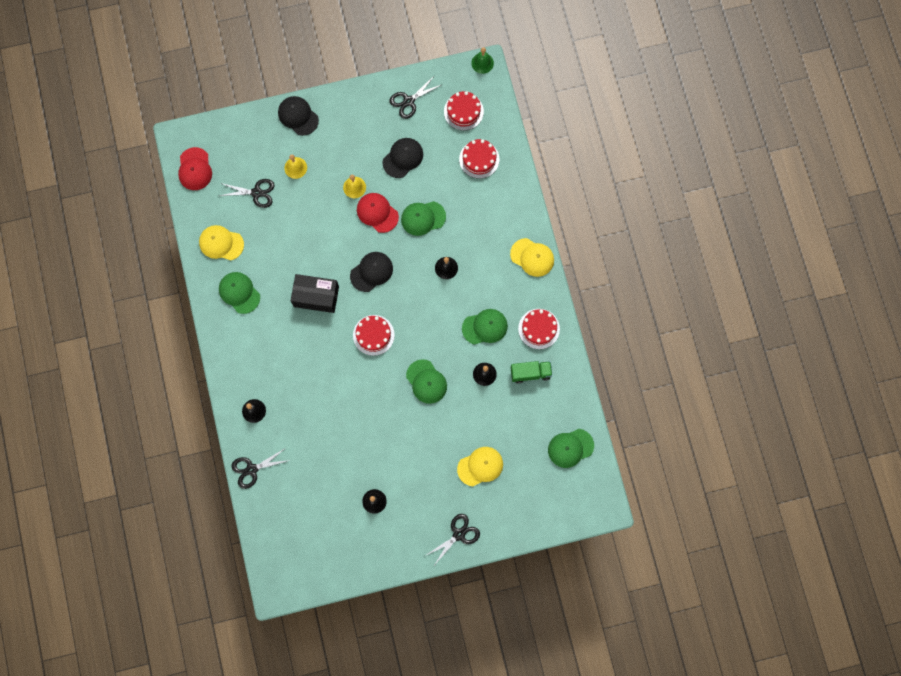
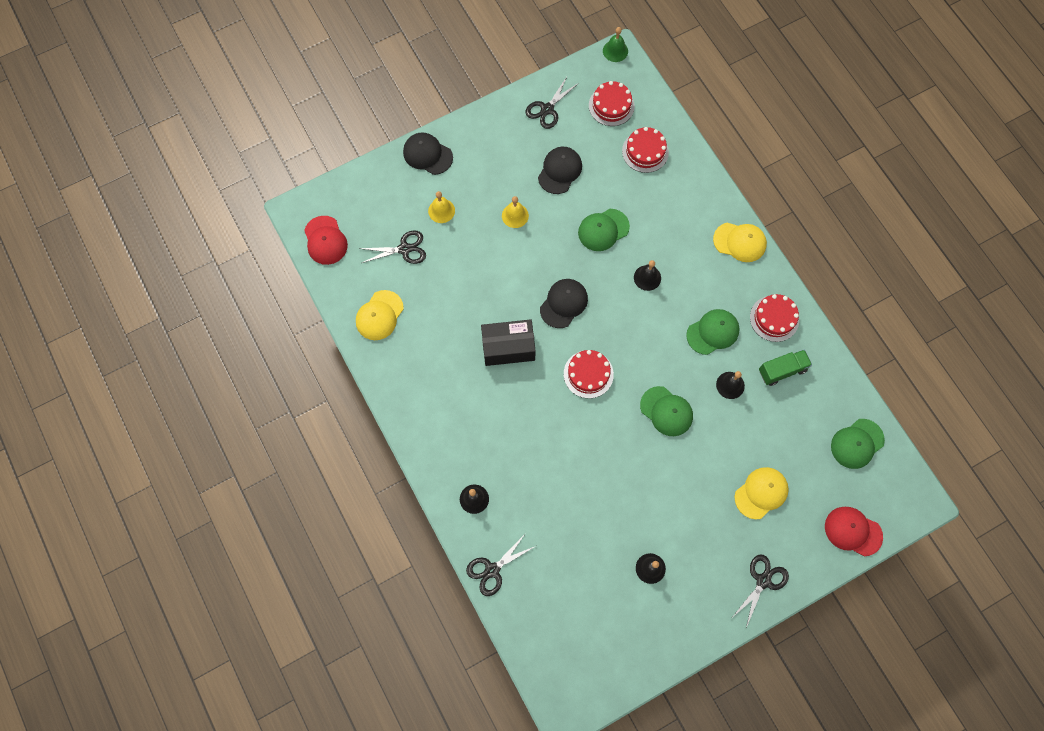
camera: 15 degrees left, 5 degrees down
(221, 243) = (379, 315): yellow cap -> yellow cap turned 60 degrees counterclockwise
(239, 292) = (417, 366): green cap -> none
(377, 213) = (549, 237): red cap -> red cap (853, 531)

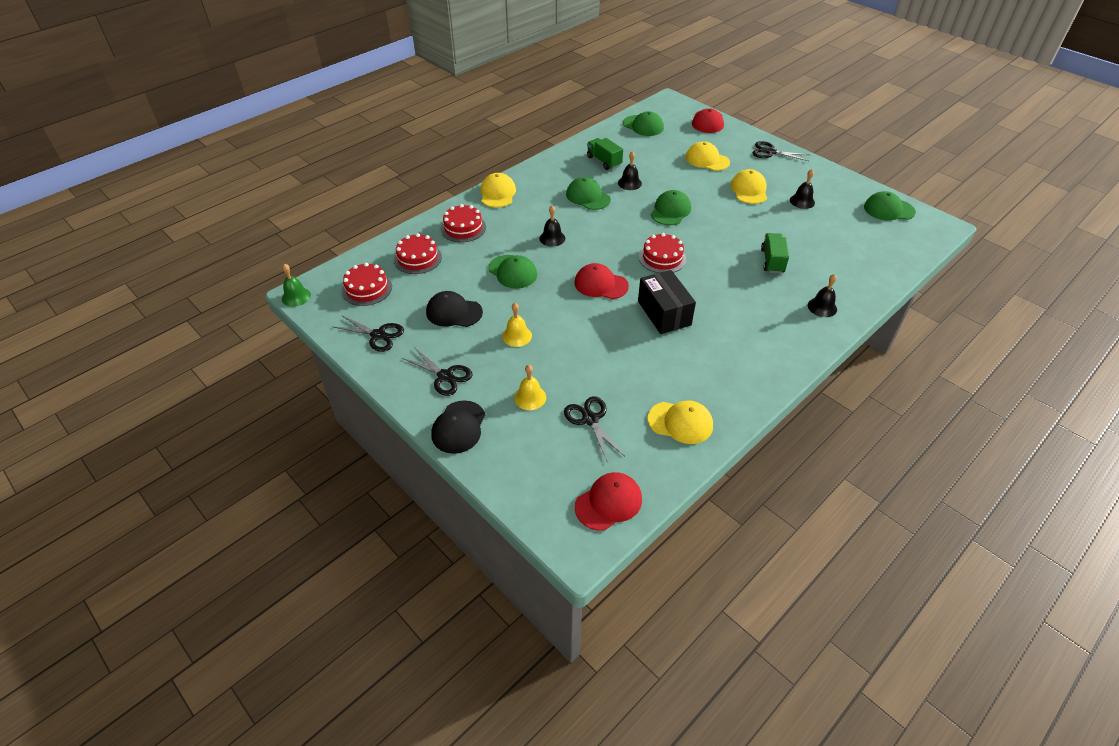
camera: 105 degrees left, 25 degrees down
(492, 570) = (873, 284): black scissors -> black scissors (445, 376)
(554, 483) = (772, 261): none -> green truck
(563, 303) = (600, 284): black cap -> red cap
(610, 665) = (888, 209): none -> green cap
(687, 516) = (749, 190): none -> yellow cap
(774, 318) = (561, 169): red cake -> red cake (463, 228)

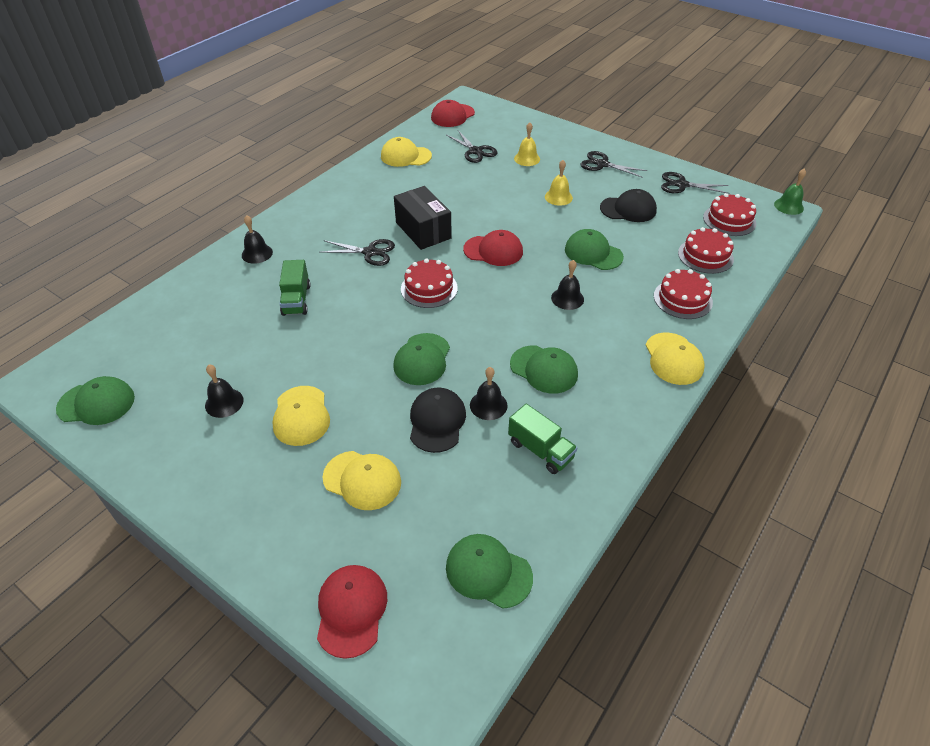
camera: 170 degrees right, 0 degrees up
(458, 427) = (571, 138): black cap -> black cap (437, 421)
(770, 152) = (240, 520): black scissors -> black scissors (370, 252)

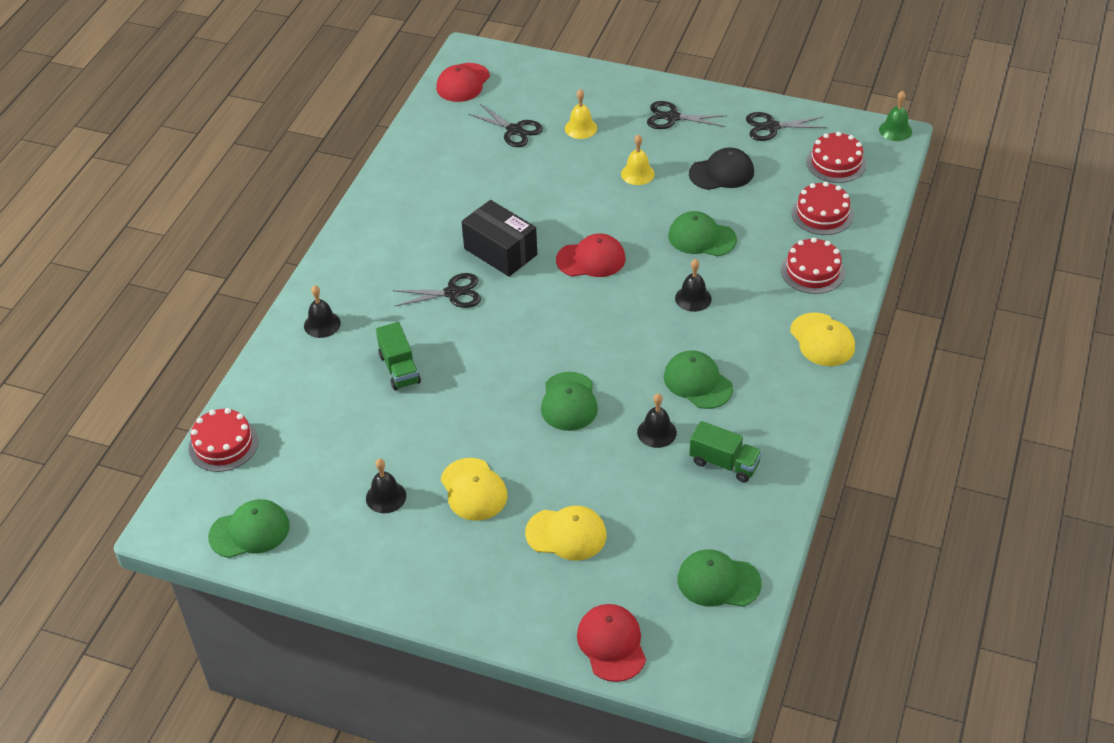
camera: 15 degrees left, 0 degrees up
(405, 156) = (432, 155): yellow cap -> none
(429, 288) = (540, 321): red cake -> red cake (223, 444)
(437, 421) = (613, 461): black cap -> none
(544, 369) = (697, 382): green cap -> green cap turned 150 degrees counterclockwise

